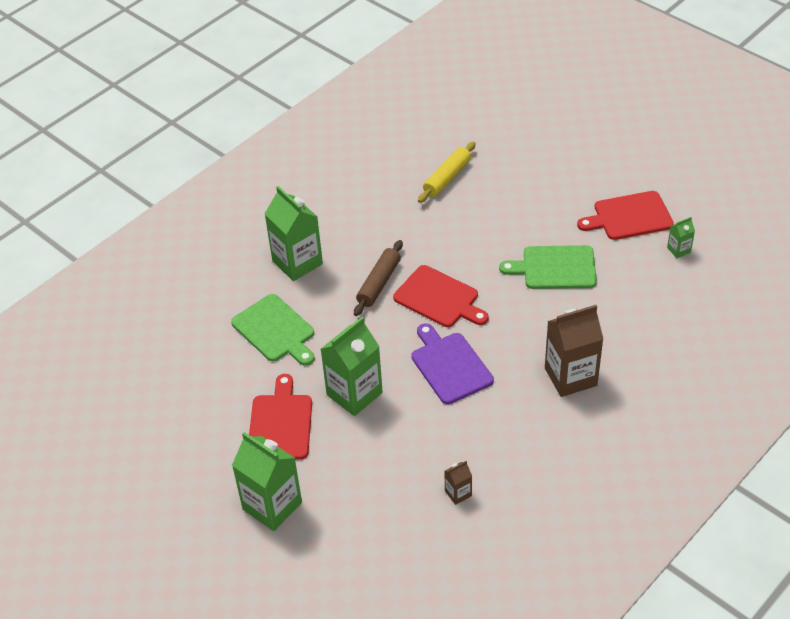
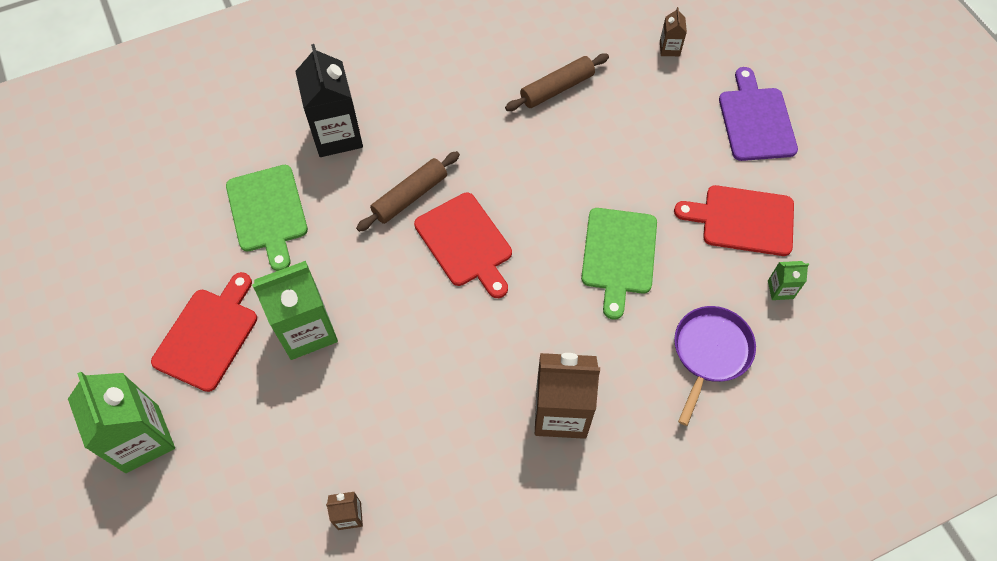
camera: 20 degrees right, 15 degrees up
(297, 262) = (337, 135): green carton -> black carton
(447, 178) = (557, 88): yellow rolling pin -> brown rolling pin
(449, 365) = (430, 337): purple cutting board -> purple cutting board (755, 120)
(515, 125) = (669, 48): none -> brown carton
(555, 268) = (619, 255): green cutting board -> green cutting board turned 105 degrees counterclockwise
(652, 304) = (710, 353): none -> purple pan

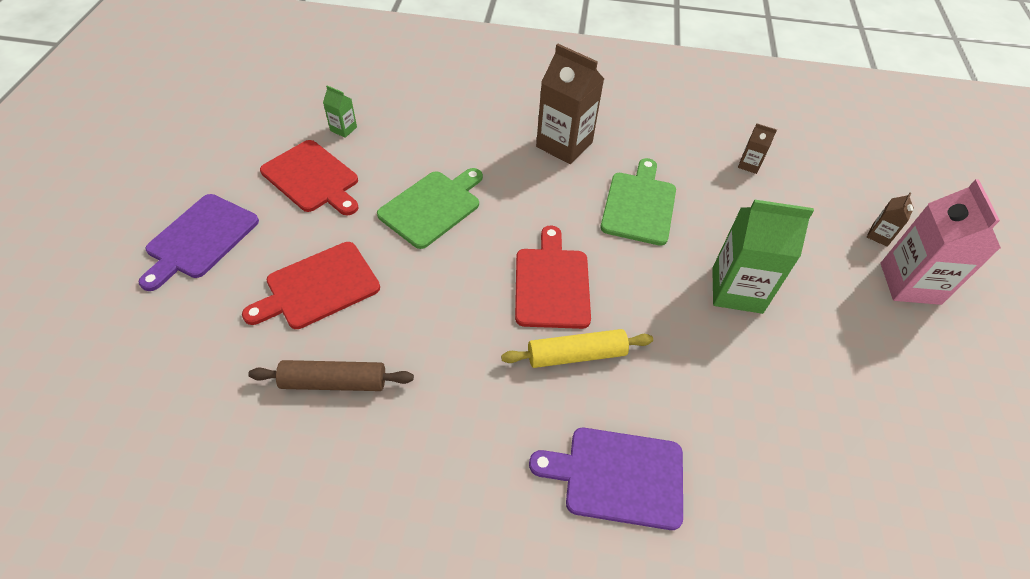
camera: 150 degrees left, 10 degrees down
(142, 438) = (910, 283): green carton -> pink carton
(208, 335) = (834, 333): red cutting board -> red cutting board (318, 287)
(268, 212) = (738, 424): green cutting board -> green cutting board (639, 205)
(337, 135) = (617, 476): black carton -> purple cutting board
(410, 196) = (576, 355): brown rolling pin -> yellow rolling pin
(669, 48) = (175, 354): brown carton -> brown carton (879, 235)
(710, 353) = (432, 124): purple pan -> none

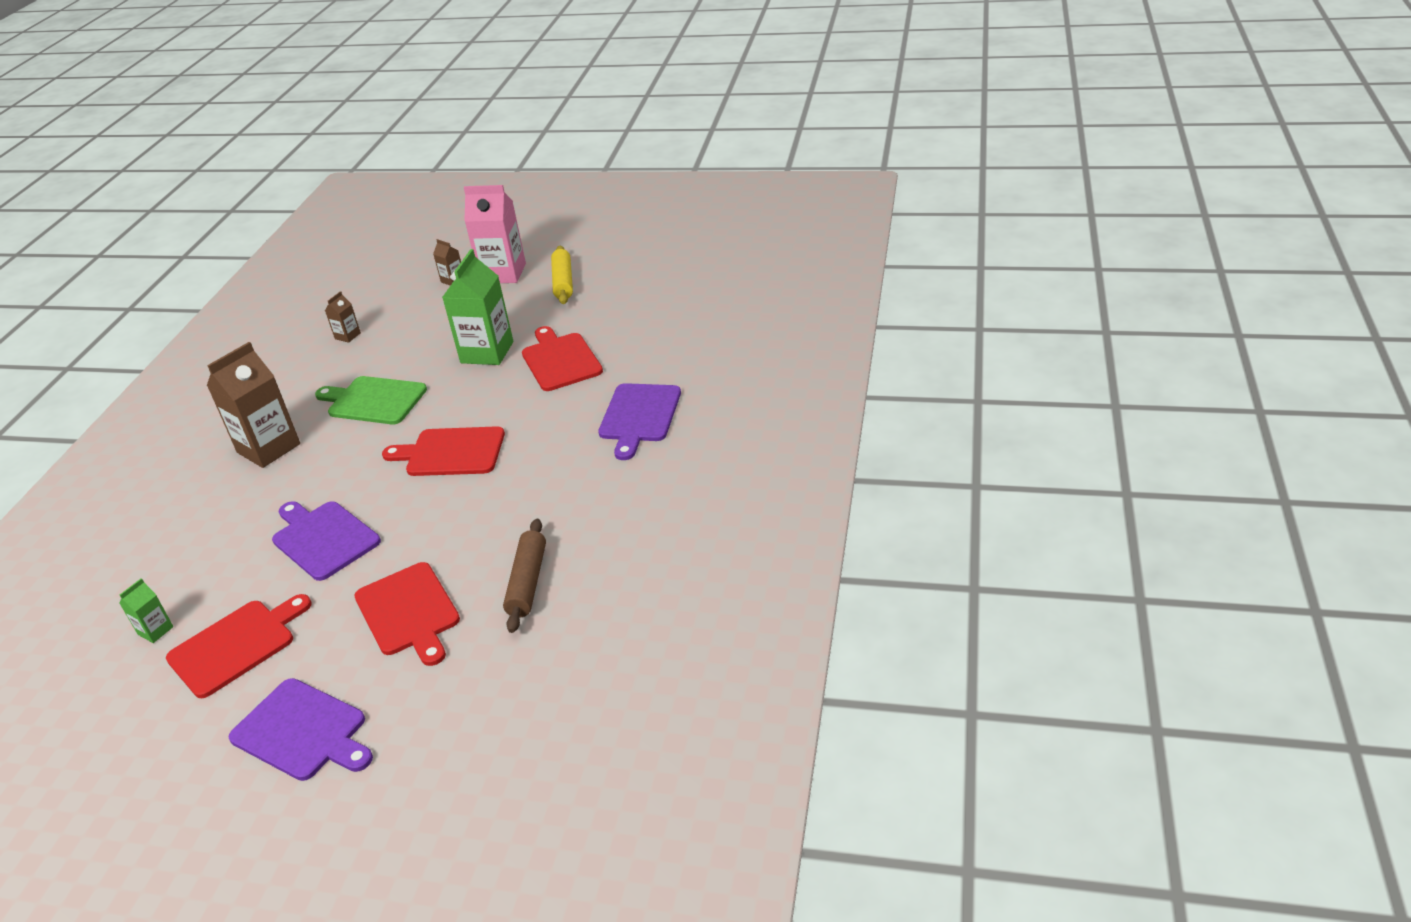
camera: 80 degrees left, 15 degrees down
(432, 207) = (323, 538): green cutting board -> purple cutting board
(576, 355) = (530, 437): yellow rolling pin -> yellow rolling pin (563, 282)
(731, 369) = (560, 360): none -> red cutting board

